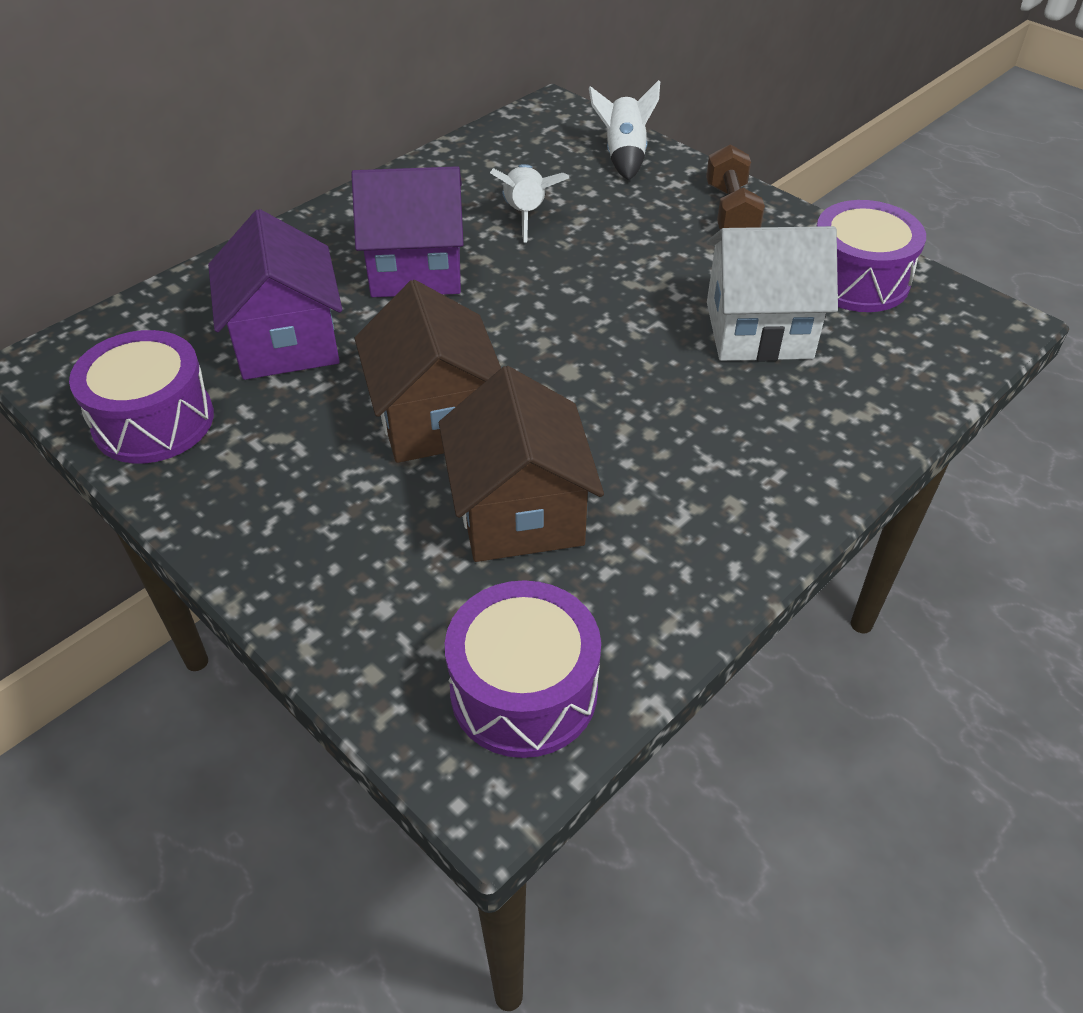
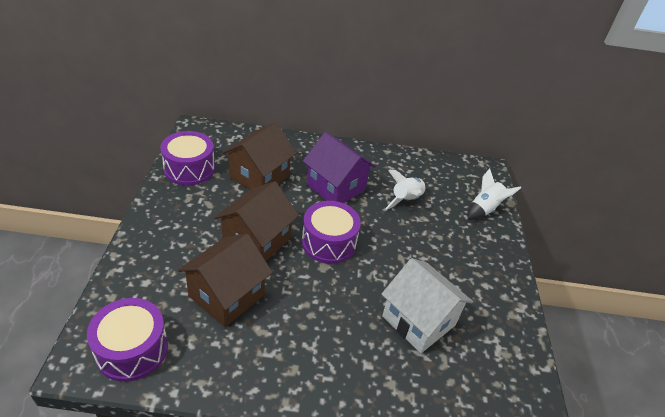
camera: 45 degrees right, 5 degrees down
(286, 342) = (259, 177): purple house -> brown house
(731, 211) = (492, 266): brown dumbbell -> none
(857, 280) = (499, 343): purple drum -> purple drum (329, 242)

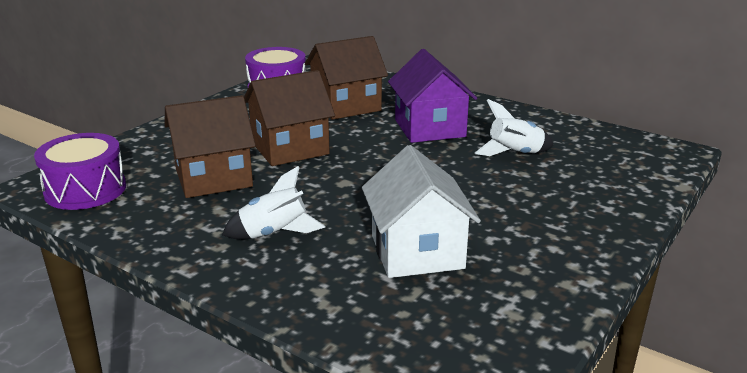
camera: 35 degrees right, 15 degrees down
(329, 242) = (372, 166): purple drum -> none
(484, 209) = (630, 183): white rocket -> white rocket (274, 233)

